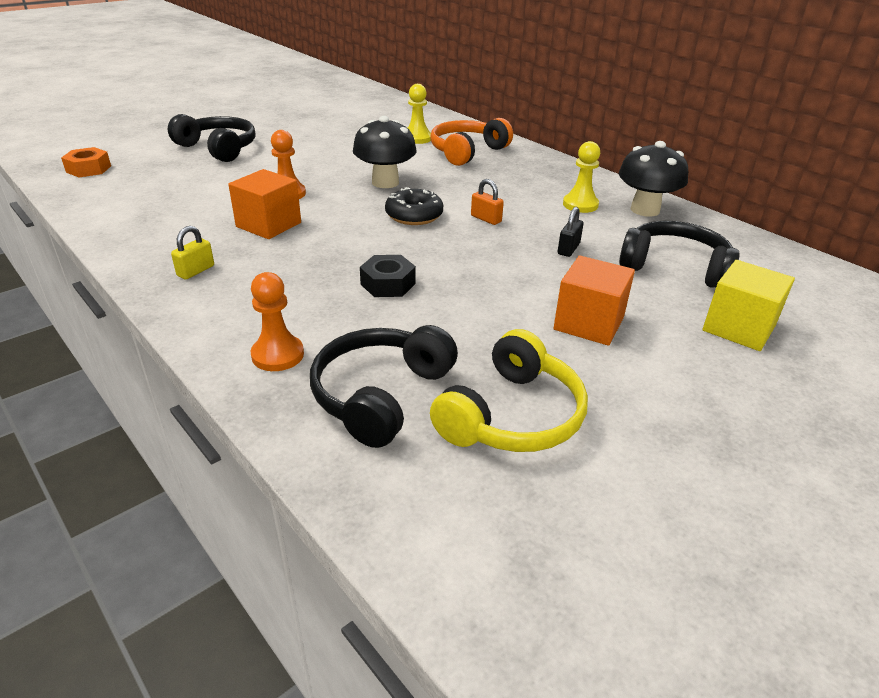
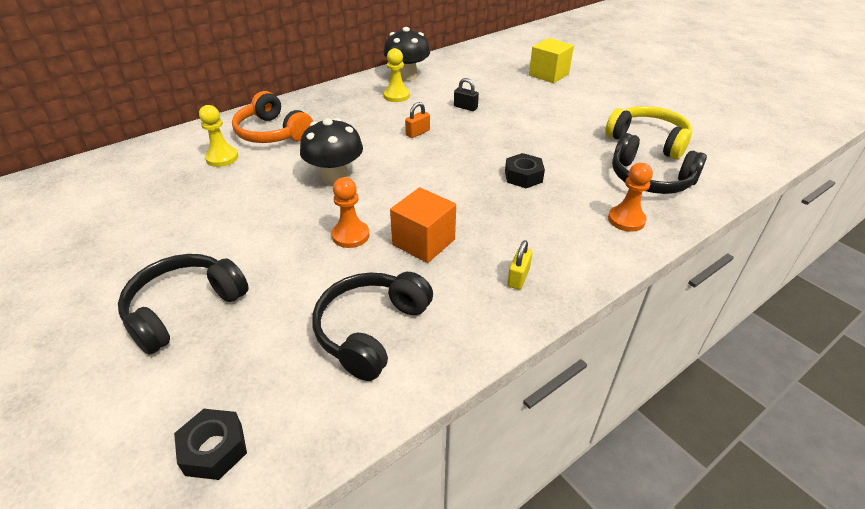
camera: 85 degrees left, 5 degrees up
(88, 169) = (214, 449): orange nut -> black nut
(196, 271) = (518, 277): yellow padlock -> yellow padlock turned 75 degrees clockwise
(414, 215) = (409, 163): black donut -> none
(589, 323) = (555, 111): orange cube -> none
(675, 267) = (487, 79): black headphones -> black headphones (371, 330)

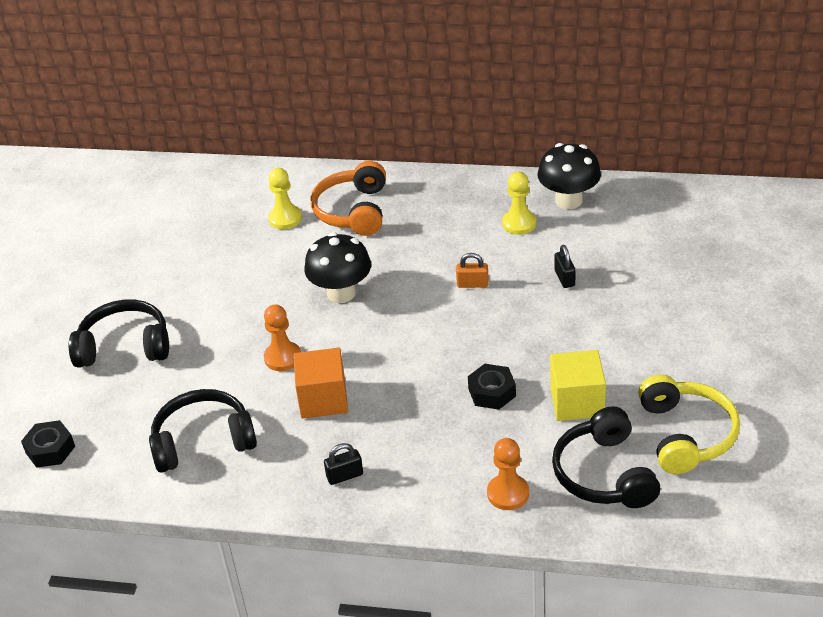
camera: 50 degrees right, 0 degrees up
(518, 277) = (345, 476): yellow padlock -> black padlock
(548, 74) = (732, 283): yellow cube -> yellow cube (577, 402)

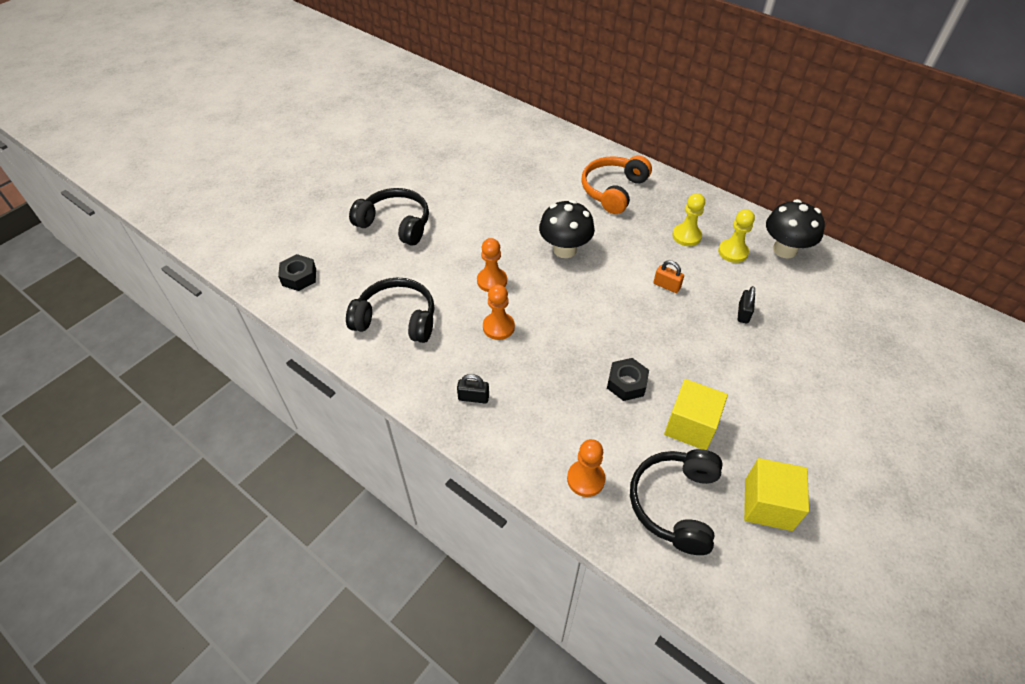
camera: 25 degrees right, 10 degrees up
(285, 218) = (562, 176): yellow pawn -> yellow pawn (686, 236)
(323, 399) = (498, 327): orange cube -> orange pawn
(686, 434) = (768, 504): yellow headphones -> yellow cube

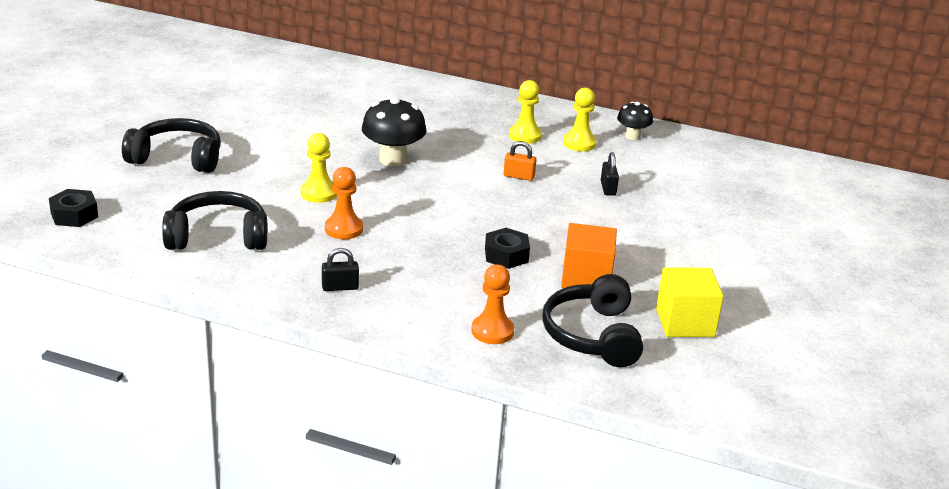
camera: 20 degrees left, 20 degrees down
(492, 281) = (319, 193): orange pawn -> yellow pawn
(613, 190) = (428, 107): orange headphones -> none
(690, 426) = (586, 278): yellow cube -> orange cube
(784, 250) = (632, 136): black mushroom -> black mushroom, size x0.59

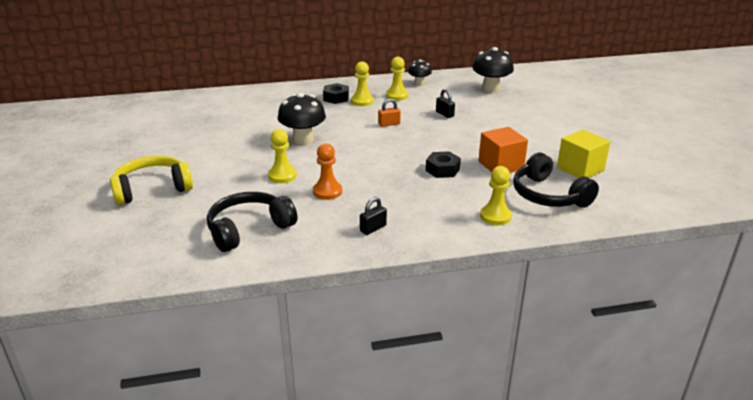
camera: 30 degrees left, 0 degrees up
(74, 215) = (117, 257): black nut -> black nut (336, 98)
(177, 158) = (152, 189): black headphones -> yellow headphones
(492, 331) = (495, 216): orange pawn -> yellow pawn
(723, 176) = (491, 88): none -> black mushroom

